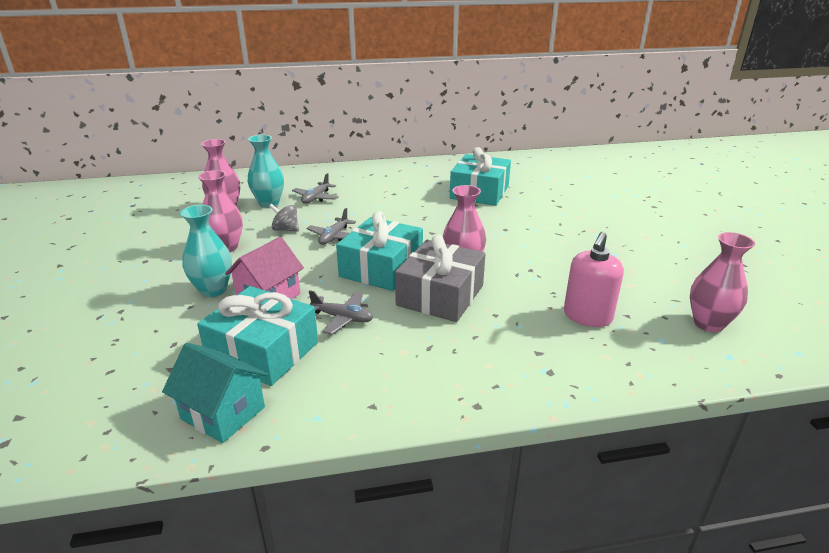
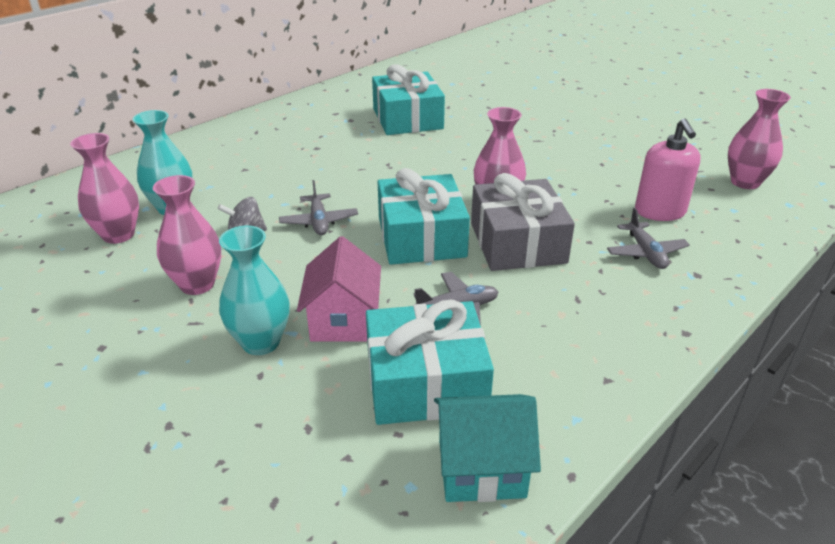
camera: 35 degrees left, 5 degrees up
(316, 198) = (228, 182): grey plane -> grey plane (645, 253)

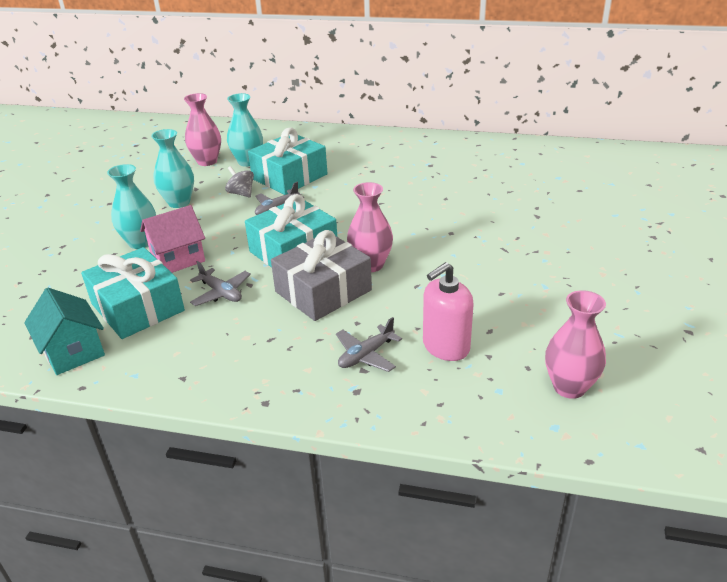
camera: 60 degrees right, 0 degrees up
(197, 284) = (179, 202): pink vase -> turquoise vase
(407, 119) = (463, 184): turquoise gift -> turquoise gift (289, 177)

